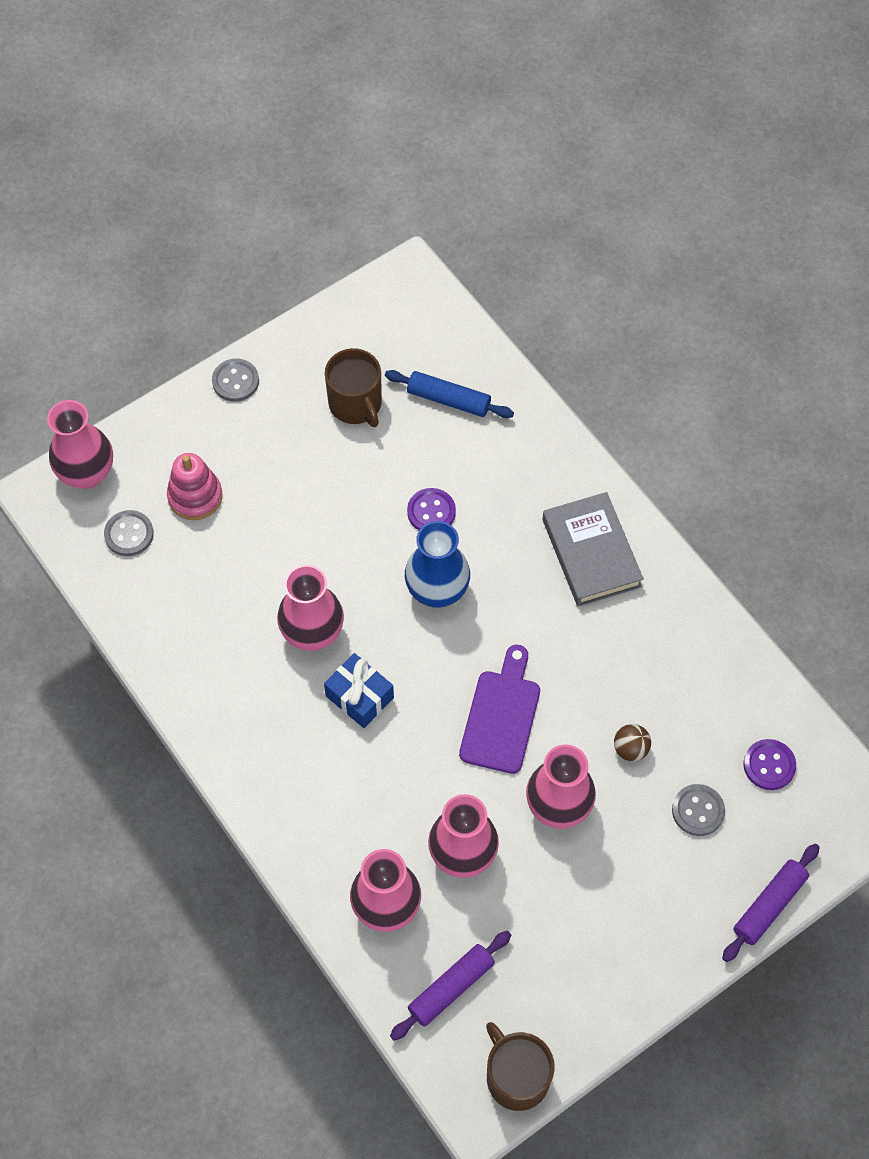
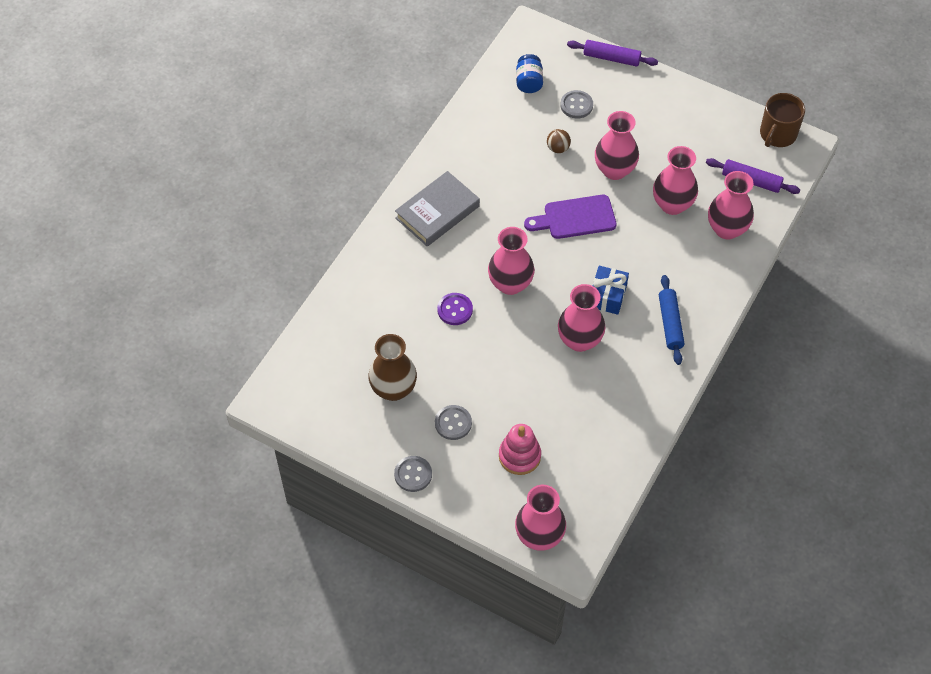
camera: 115 degrees left, 5 degrees down
(129, 534) = (571, 484): grey button -> grey button (453, 423)
(356, 404) = (393, 389): brown mug -> brown vase
(437, 590) = (510, 284): blue vase -> pink vase
(449, 400) = (361, 334): blue rolling pin -> blue rolling pin (670, 323)
(769, 765) = (529, 82): purple button -> blue jar

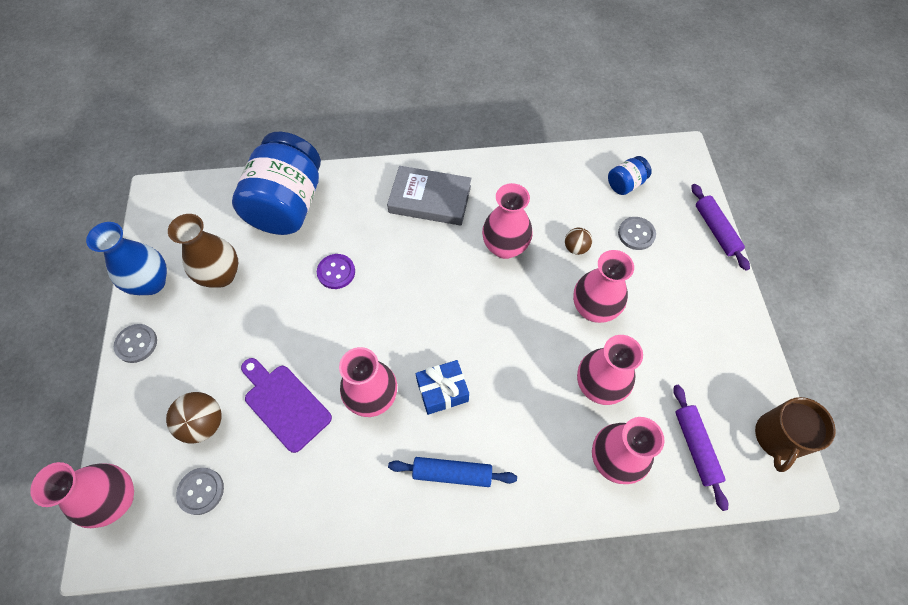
camera: 55 degrees right, 5 degrees up
(360, 311) = (288, 204): none -> blue jar
(360, 441) = (151, 282): none -> blue vase
(453, 423) = (211, 343): grey button -> grey button (201, 491)
(510, 284) = (395, 299): pink vase -> pink vase (505, 247)
(519, 456) = (204, 423): pink stacking toy -> brown ball
(575, 218) = (510, 308): purple cutting board -> purple cutting board (284, 404)
(670, 323) = (452, 473): blue rolling pin -> blue rolling pin turned 45 degrees clockwise
(777, 134) = (778, 438): brown mug -> brown mug turned 60 degrees counterclockwise

